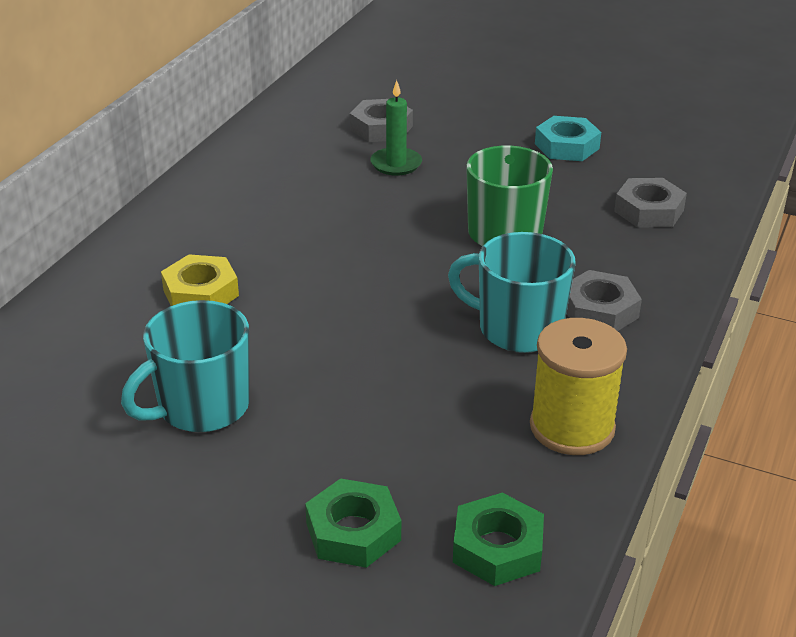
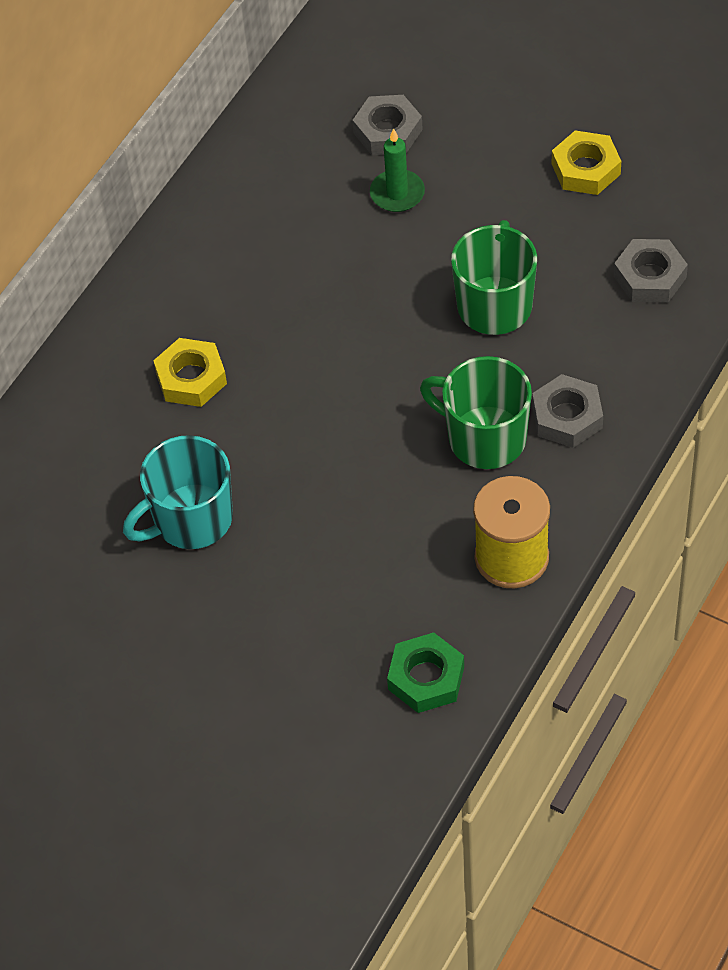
camera: 10 degrees right, 20 degrees up
(353, 531) = (312, 656): green nut -> none
(518, 329) = (485, 438): turquoise mug -> green mug
(566, 146) = (585, 169): turquoise nut -> yellow nut

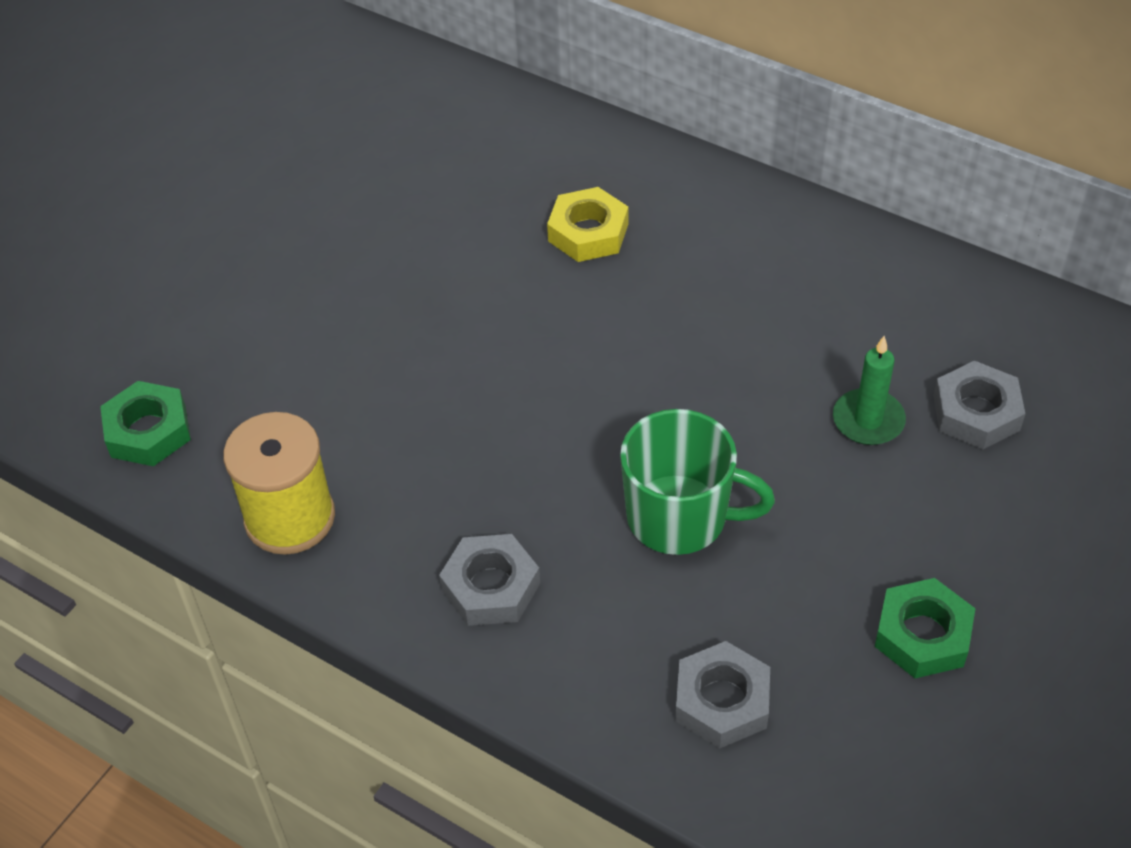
camera: 90 degrees right, 5 degrees down
(191, 519) = (398, 236): turquoise mug -> none
(485, 438) = (469, 498): green mug -> none
(585, 169) = (922, 635): yellow nut -> green nut

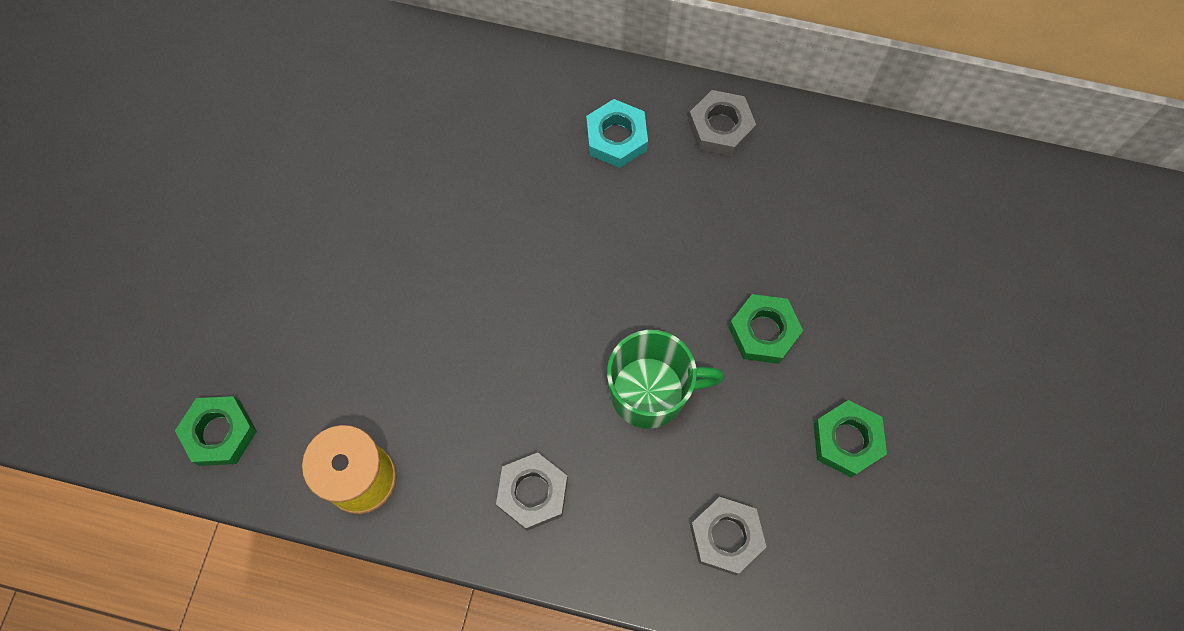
camera: 20 degrees left, 20 degrees up
(588, 232) = (501, 151): yellow nut -> none
(733, 248) = (616, 138): none -> turquoise nut
(849, 488) = (763, 332): none -> green nut
(868, 420) = (760, 268): green candle -> none
(976, 413) = (834, 240): grey nut -> grey nut (720, 127)

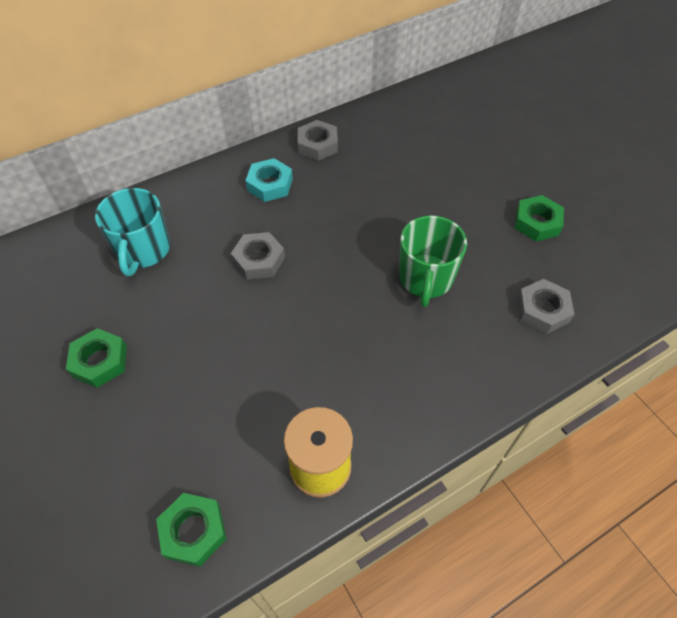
camera: 45 degrees left, 15 degrees down
(423, 114) = (143, 250): none -> turquoise mug
(532, 493) = (427, 379): grey nut -> grey nut (259, 260)
(650, 392) = (425, 279): green mug -> green mug turned 150 degrees clockwise
(763, 332) = (444, 209): green nut -> green nut (100, 361)

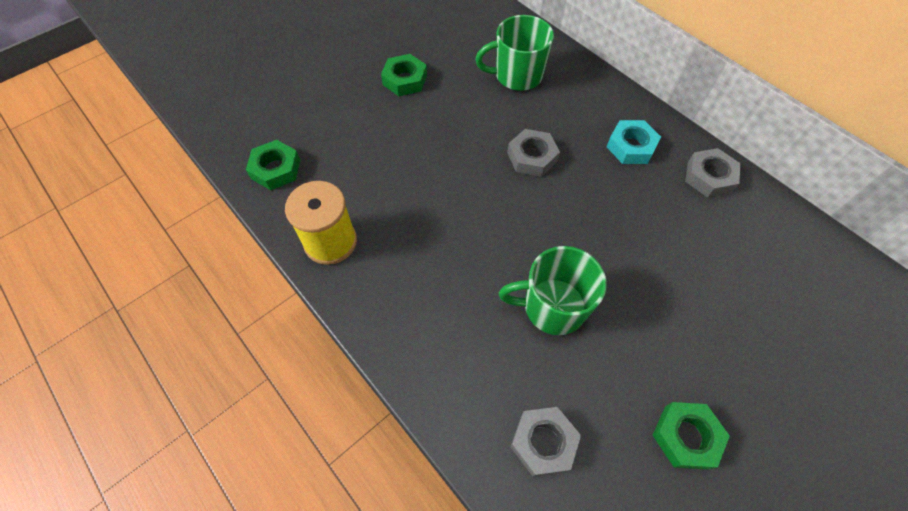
camera: 80 degrees right, 5 degrees up
(143, 250) = (517, 76): turquoise mug -> green mug

